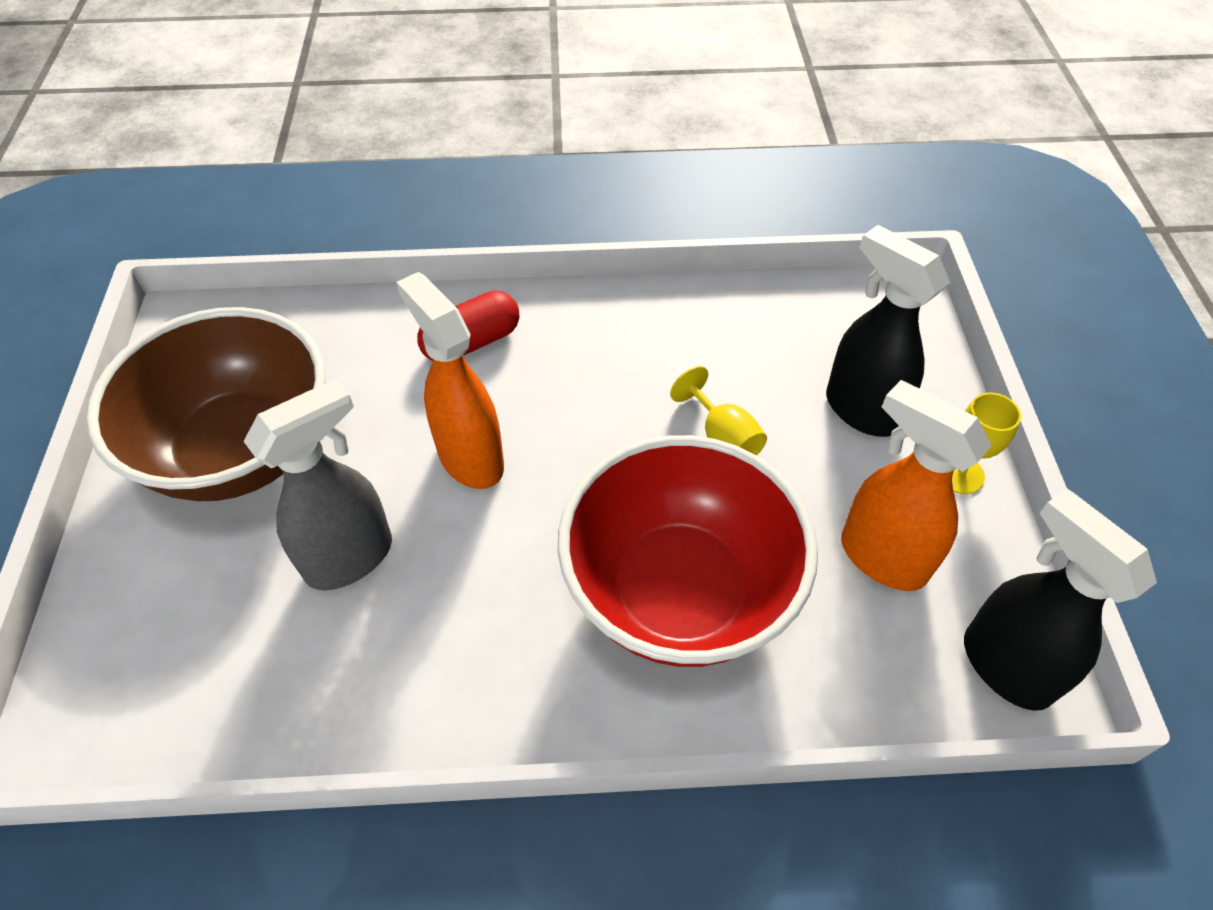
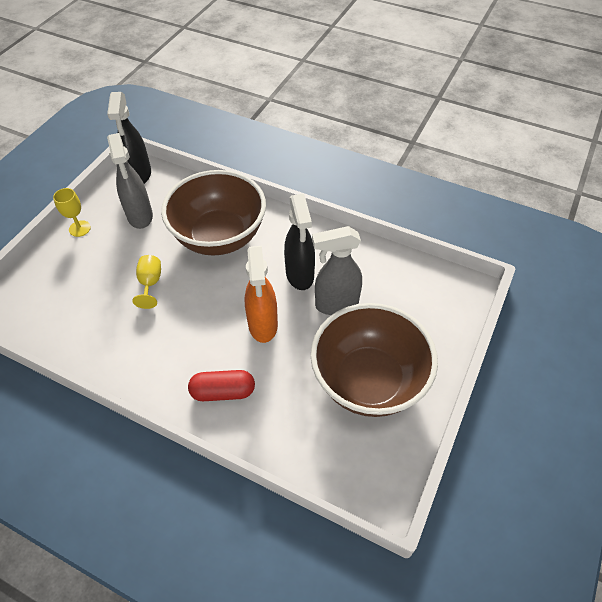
camera: 150 degrees left, 0 degrees up
(679, 592) = (219, 237): red bowl -> brown bowl
(860, 410) = (84, 268): black spray bottle -> black spray bottle (300, 275)
(881, 557) = (140, 216): orange spray bottle -> grey spray bottle

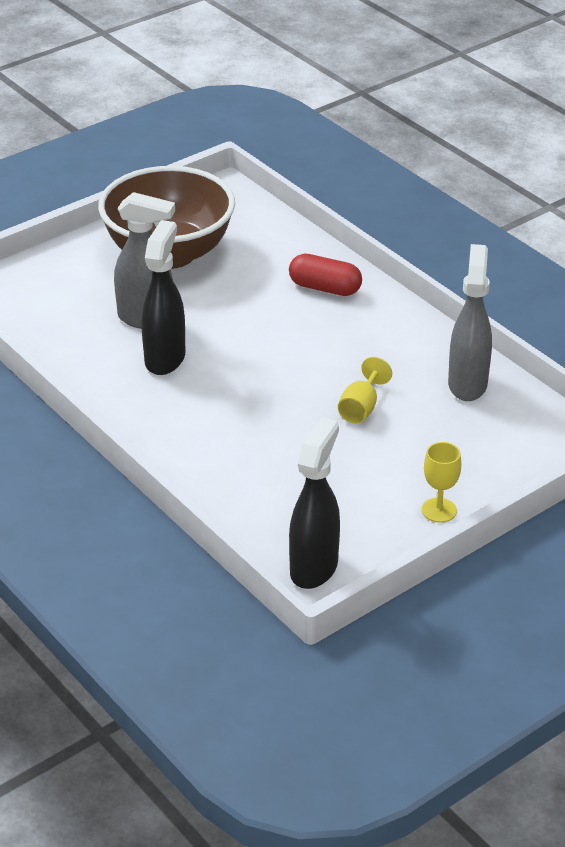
camera: 155 degrees left, 15 degrees down
(140, 216) = (340, 498): grey spray bottle -> grey spray bottle (467, 384)
(219, 237) = (239, 433): brown bowl -> none
(263, 325) = (246, 326): orange spray bottle -> none

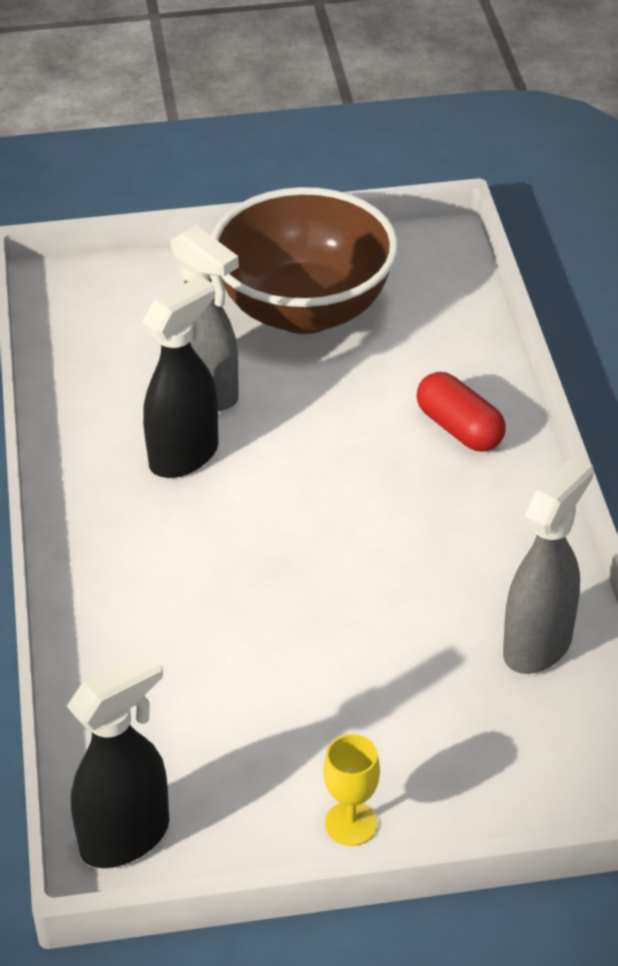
camera: 30 degrees right, 5 degrees up
(361, 408) = (369, 624): yellow goblet -> none

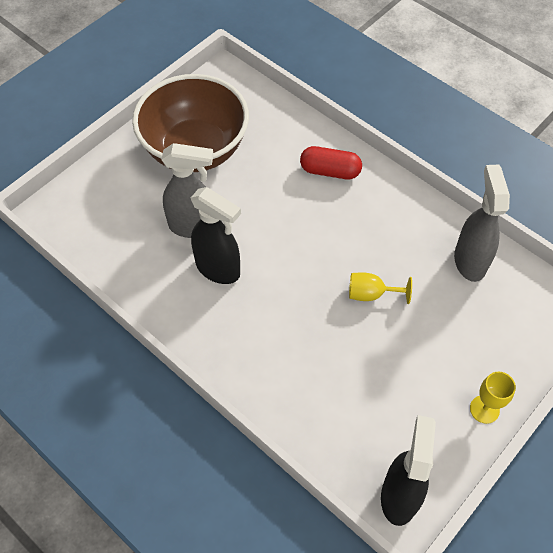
camera: 40 degrees left, 15 degrees up
(185, 456) = (218, 269): black spray bottle -> black spray bottle turned 120 degrees clockwise
(350, 599) = (371, 294): none -> yellow goblet

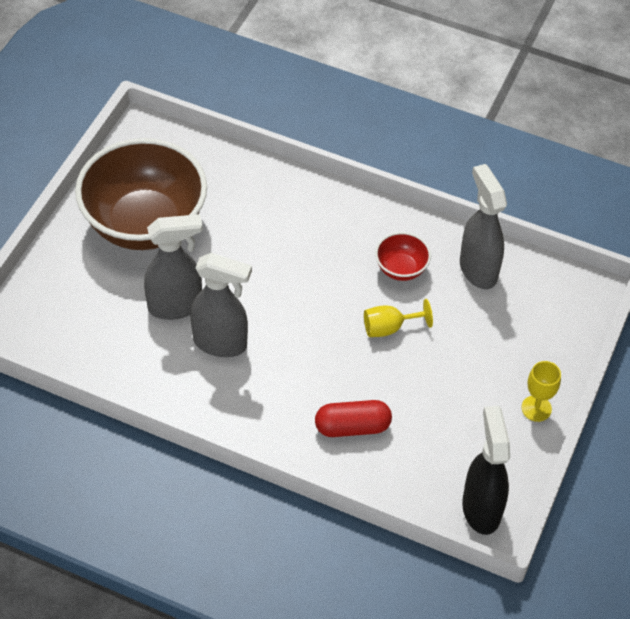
camera: 20 degrees left, 5 degrees down
(218, 269) = (221, 343): black spray bottle -> grey spray bottle
(330, 171) = (302, 212): red capsule -> red capsule (352, 427)
(400, 243) = (401, 269): none -> red bowl

